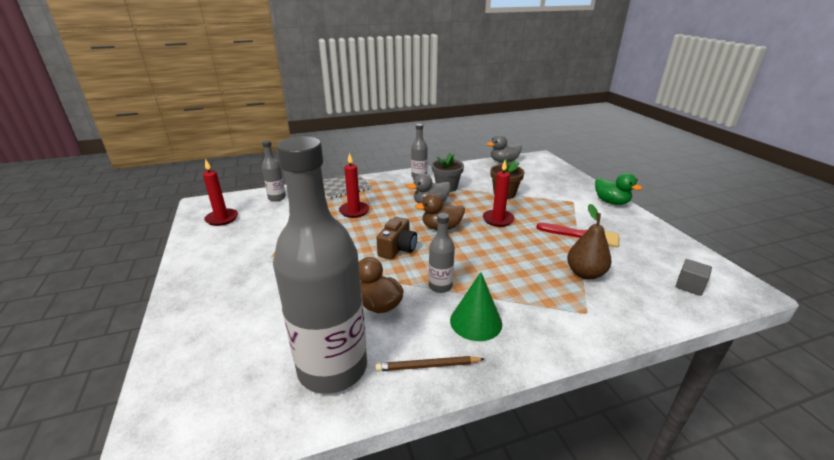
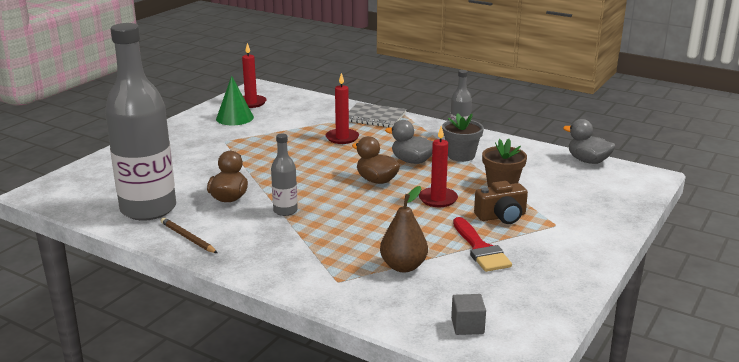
camera: 50 degrees right, 5 degrees down
(277, 198) = (311, 104): grey bottle -> none
(397, 248) = (313, 176): brown camera -> brown camera (501, 216)
(476, 321) = (259, 239): green cone -> green cone (234, 118)
(611, 202) = (599, 246): green duck -> none

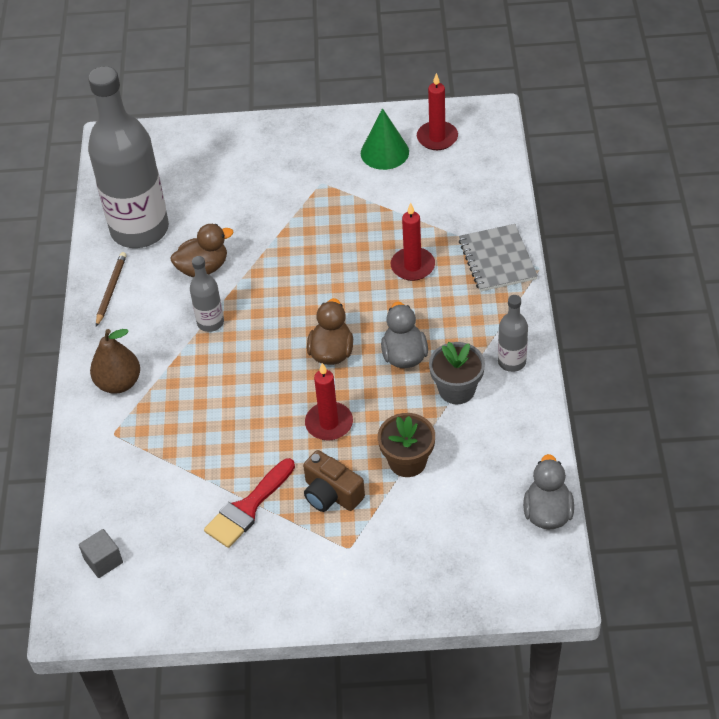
camera: 60 degrees right, 25 degrees up
(403, 266) = (171, 466): brown pear -> brown pear (119, 383)

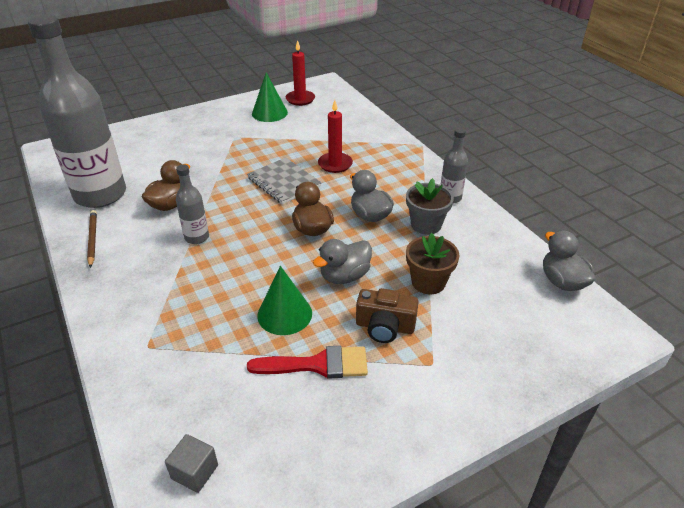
camera: 30 degrees left, 10 degrees down
(119, 383) = (133, 304): brown pear -> none
(247, 445) = (284, 314): none -> green cone
(248, 508) = (317, 364): red brush -> red brush turned 105 degrees counterclockwise
(329, 423) = (344, 276): red candle -> grey duck
(497, 259) = (391, 147): grey notebook -> grey notebook (284, 182)

